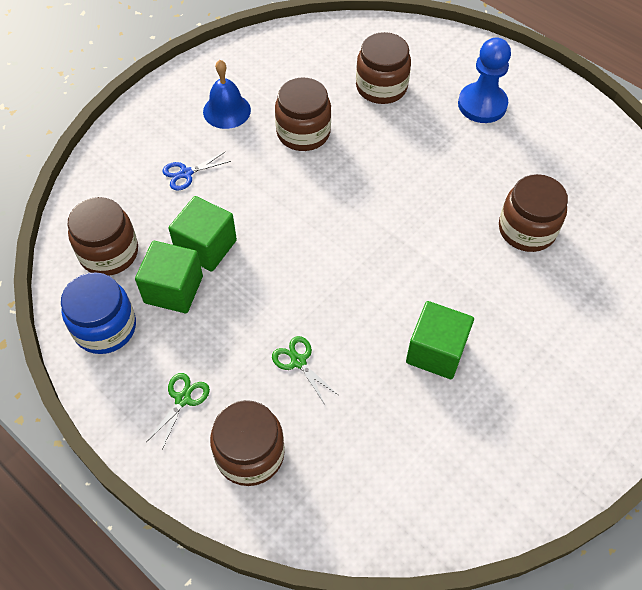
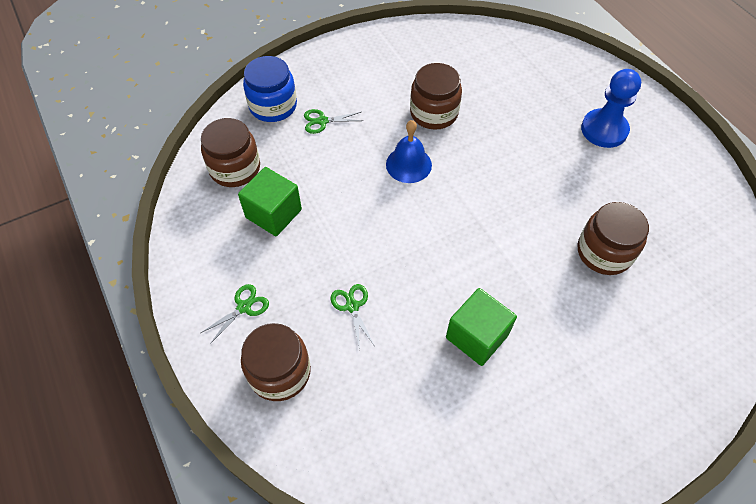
camera: 20 degrees right, 0 degrees up
(105, 327) = (207, 228): blue jar -> blue jar (273, 106)
(186, 173) = (322, 121): blue scissors -> green scissors
(206, 247) = (314, 186): green cube -> none
(227, 110) = (376, 78): blue bell -> blue bell (408, 164)
(381, 87) = (517, 92): brown jar -> none

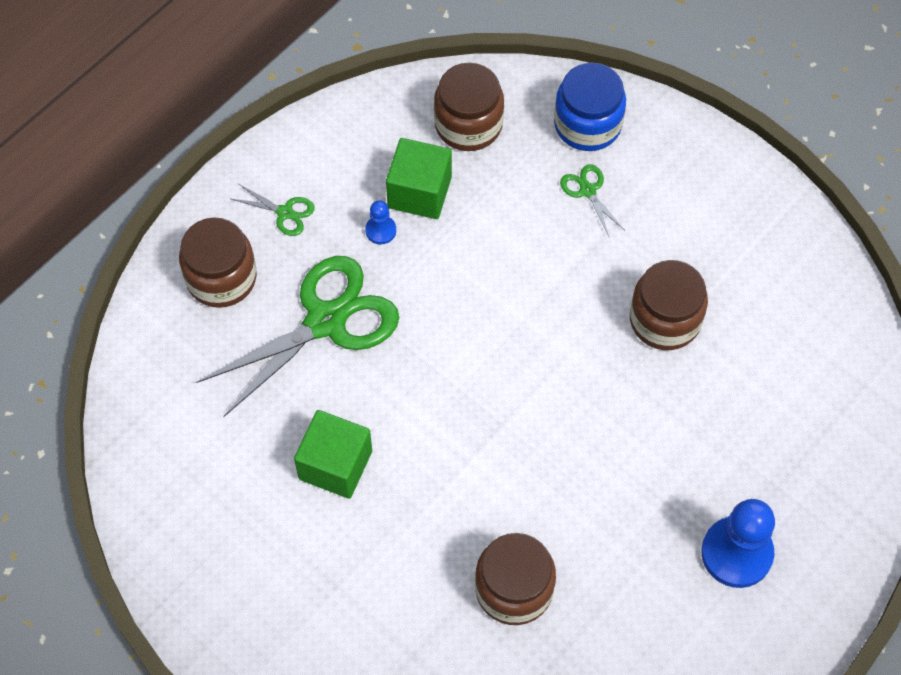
camera: 70 degrees right, 5 degrees up
(293, 247) = (380, 230): none -> blue pawn
(352, 306) = (326, 320): green scissors -> green scissors, size x2.37
(408, 164) = (559, 316): blue bell -> none

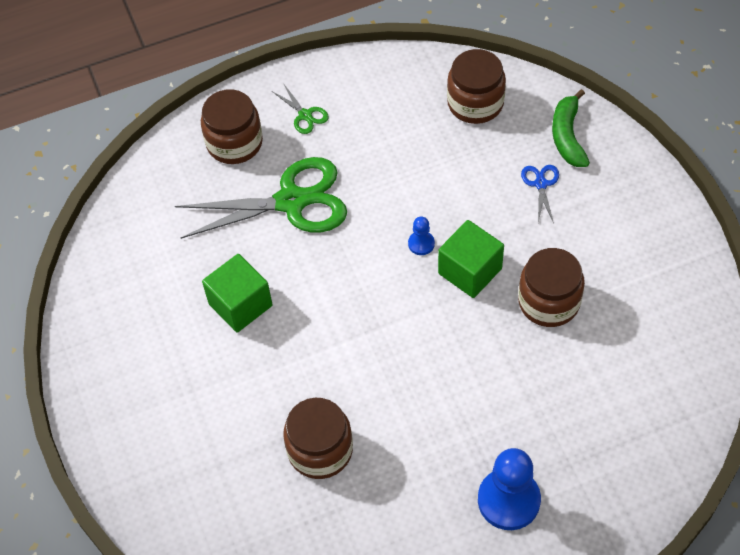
camera: 30 degrees right, 5 degrees down
(380, 230) = (367, 154): blue pawn -> blue pawn (421, 244)
(419, 192) = (411, 137): green cube -> green cube (470, 271)
(587, 124) = (567, 136): blue jar -> green banana
(587, 190) = (540, 184): green scissors -> blue scissors

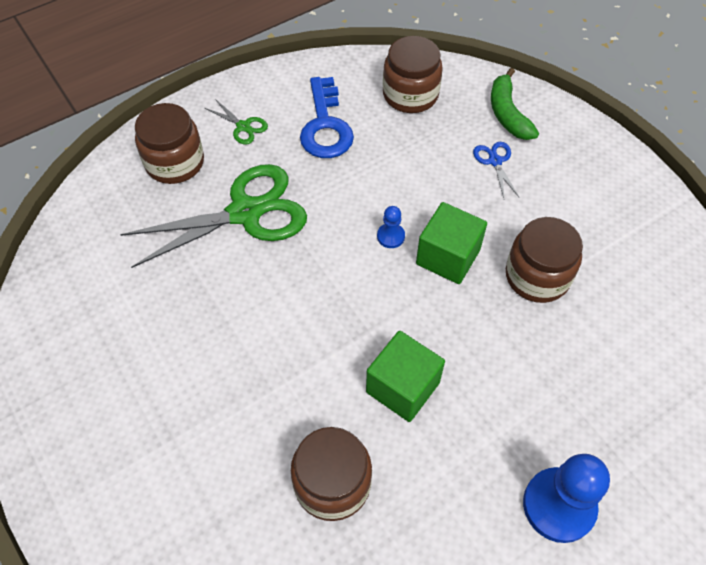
camera: 15 degrees left, 0 degrees up
(240, 305) = (210, 330): green cube -> green cube (402, 387)
(384, 125) = (325, 126): none -> blue key

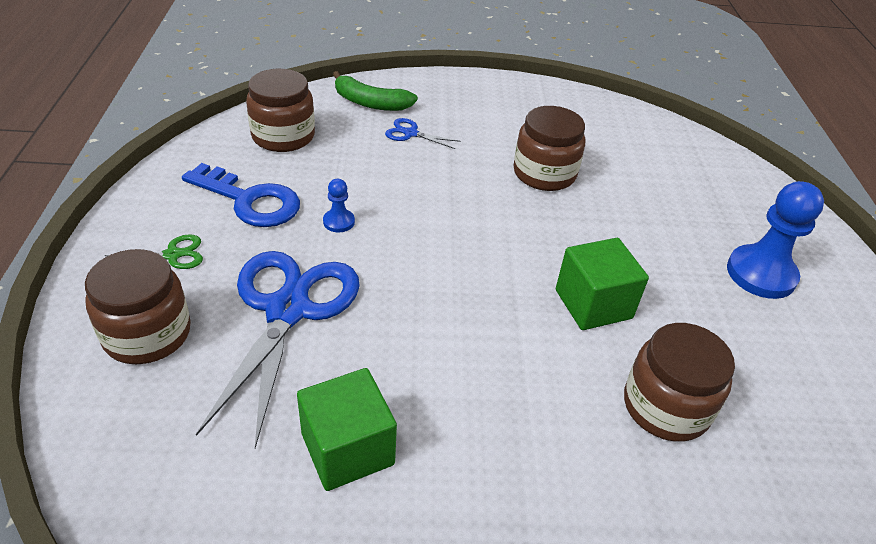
camera: 60 degrees left, 15 degrees down
(246, 212) = (287, 309): green scissors -> blue scissors
(390, 236) = (425, 228): blue pawn -> blue pawn (339, 222)
(448, 257) = (481, 207): green cube -> green cube (347, 449)

